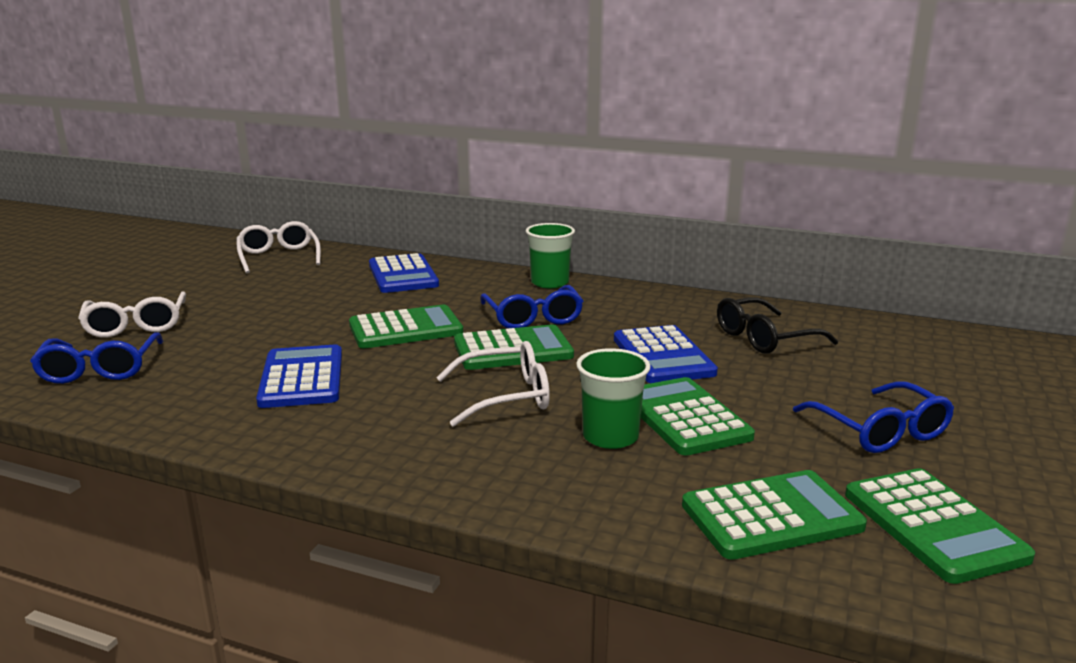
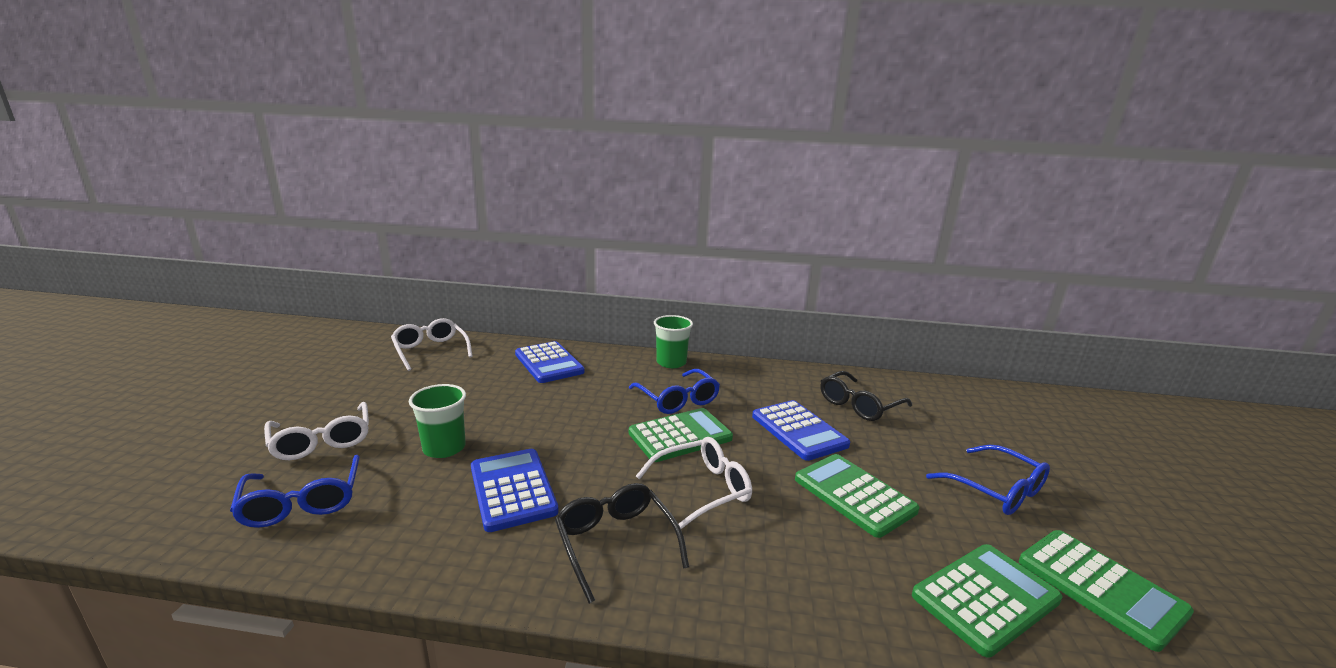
camera: 15 degrees left, 0 degrees up
(382, 428) = (615, 543): none -> black glasses
(405, 329) = (579, 421): green calculator -> none
(610, 437) = (811, 525): green cup -> green cup (444, 448)

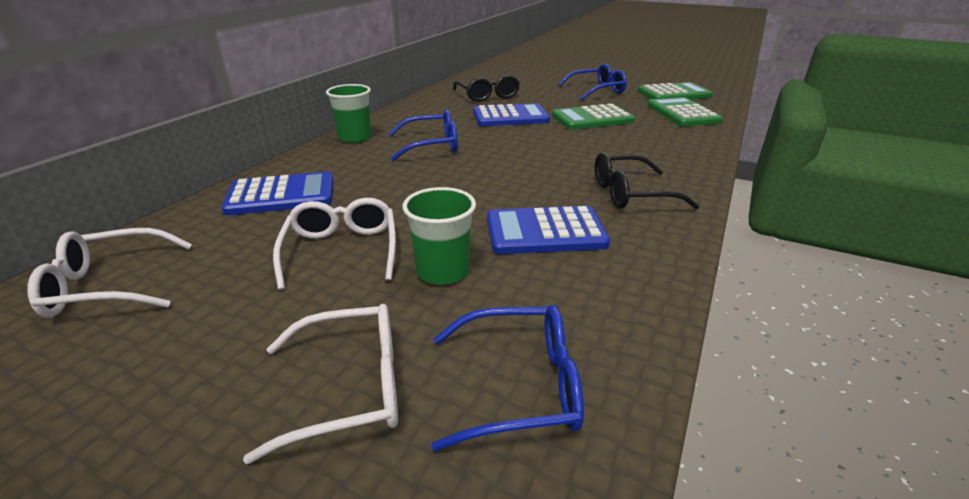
camera: 70 degrees left, 10 degrees up
(680, 436) = (493, 153): green calculator -> none
(702, 489) = (572, 157): white glasses -> white glasses (342, 250)

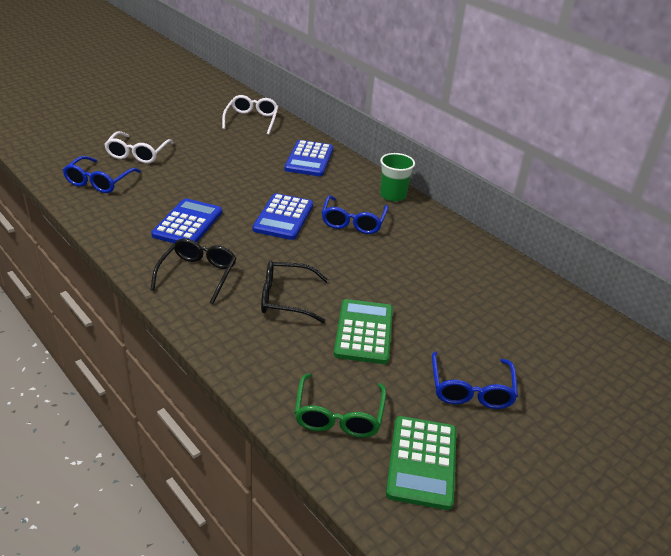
camera: 110 degrees right, 5 degrees up
(342, 250) = (230, 166): white glasses -> none
(443, 271) = (184, 185): green cup -> none
(487, 96) = (483, 291): black glasses -> black glasses (286, 298)
(510, 117) = (400, 281): blue calculator -> blue calculator (283, 217)
(682, 113) = (339, 415): green calculator -> green glasses

